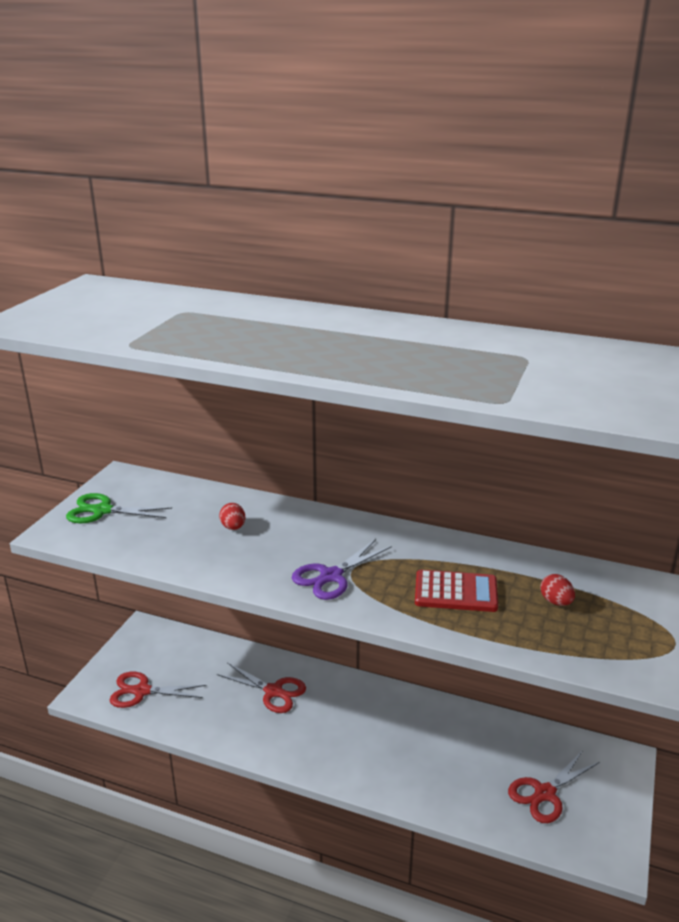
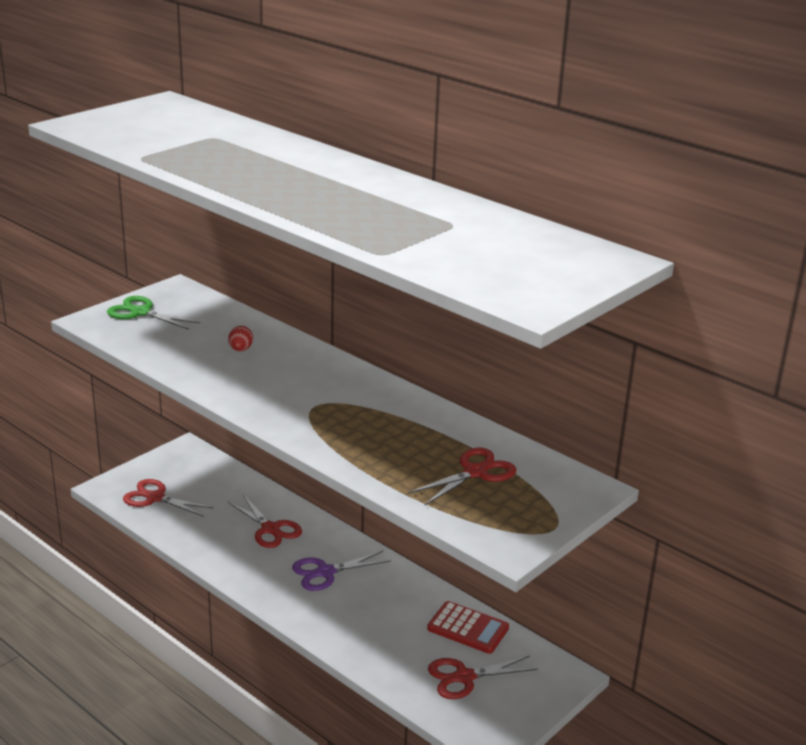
camera: 20 degrees right, 0 degrees up
(331, 576) = (292, 406): purple scissors -> purple scissors (325, 572)
(456, 592) = (391, 443): red calculator -> red calculator (468, 628)
(556, 602) = (476, 472): red egg -> red scissors

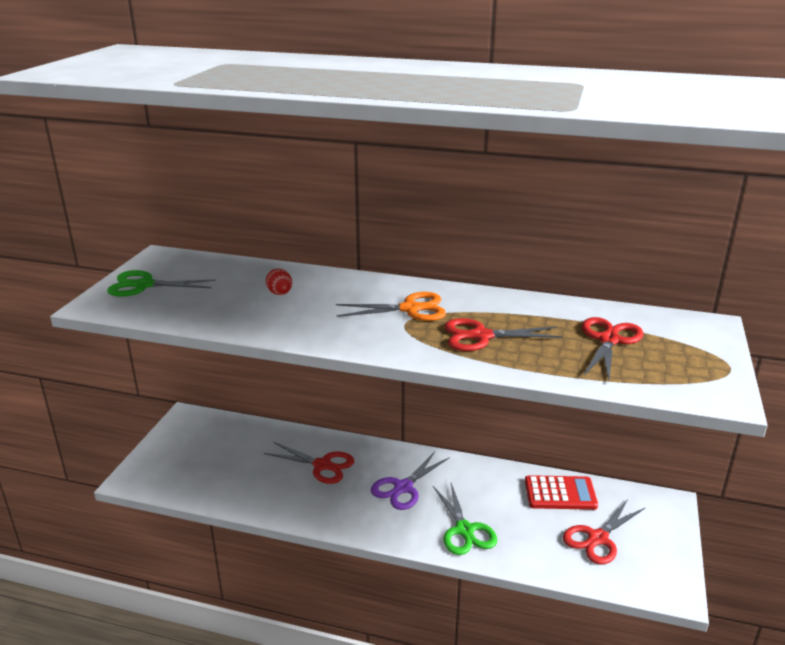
camera: 25 degrees left, 0 degrees up
(155, 497) = (189, 472): red scissors -> red scissors (481, 336)
(334, 394) = (410, 309): none -> orange scissors
(347, 626) = (464, 530): none -> green scissors

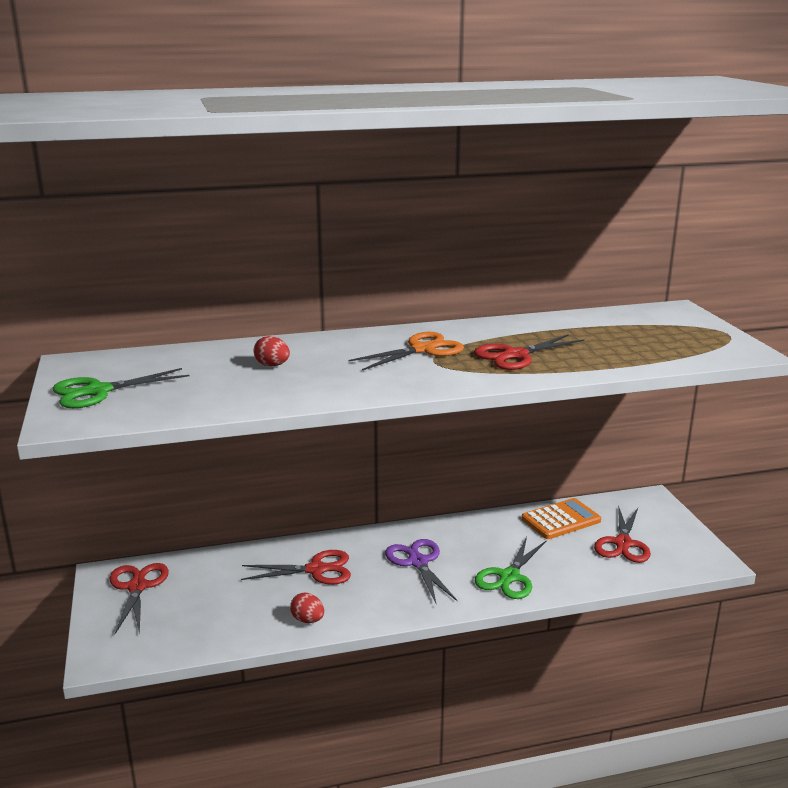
camera: 30 degrees left, 5 degrees down
(280, 505) = (307, 620): none -> red egg
(403, 488) = (418, 562): purple scissors -> purple scissors turned 150 degrees clockwise
(464, 530) = (509, 577): green scissors -> green scissors turned 75 degrees clockwise
(560, 494) = (561, 520): red calculator -> orange calculator
(609, 340) = (619, 335): red scissors -> red scissors (137, 587)

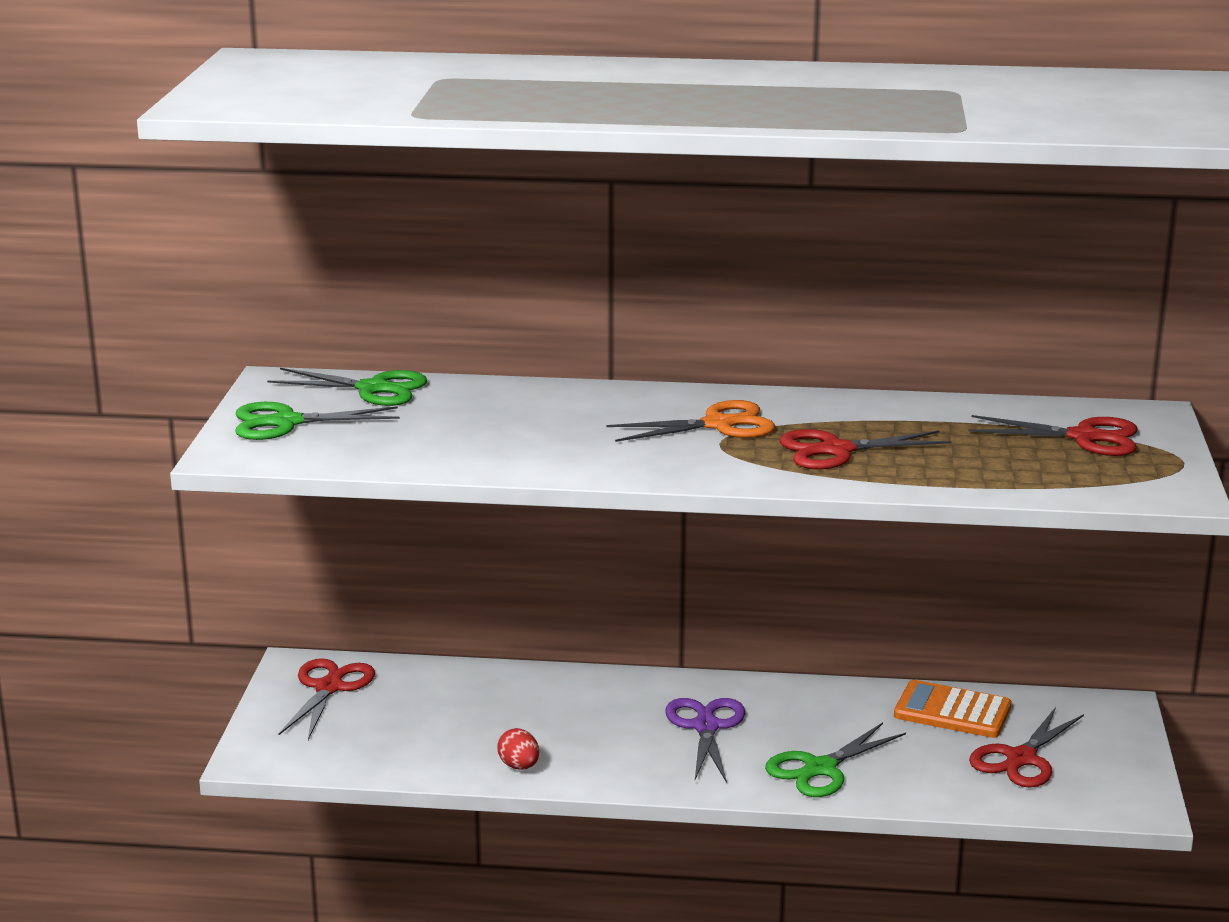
camera: 20 degrees right, 0 degrees up
(153, 358) = (373, 389): none -> green scissors
(272, 365) = (510, 419): red egg -> none
(316, 570) = (564, 710): red scissors -> red scissors (1084, 437)
(561, 520) = (952, 711): orange calculator -> orange calculator turned 150 degrees counterclockwise

